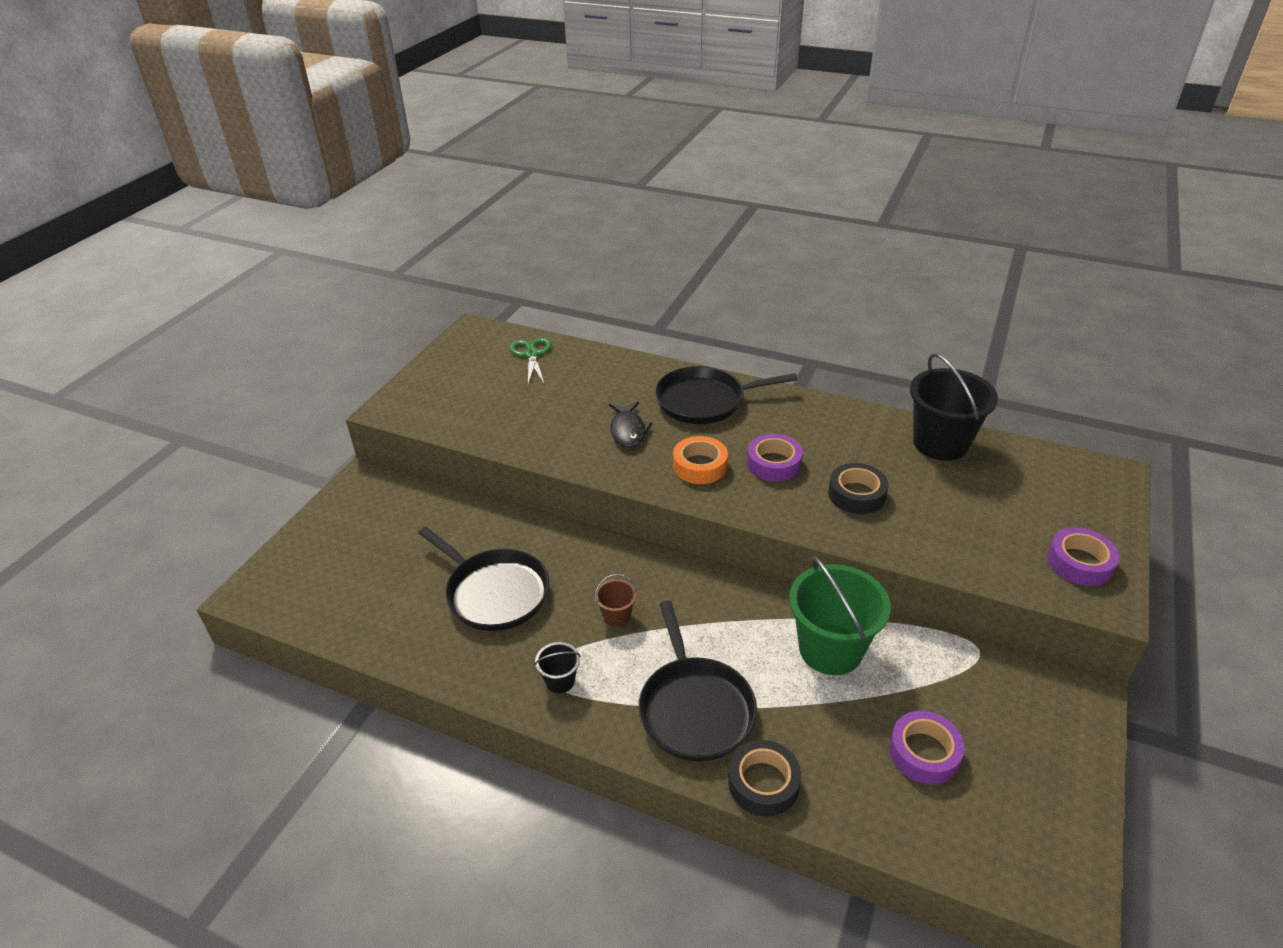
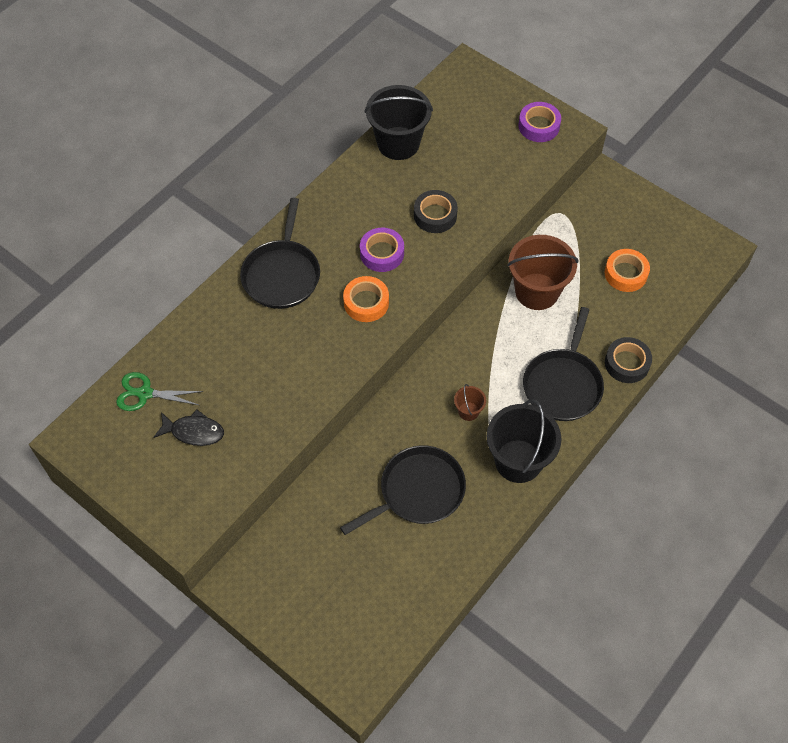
camera: 75 degrees left, 20 degrees up
(560, 681) = (518, 461): black bucket -> black bucket, size x2.21
(628, 431) = (300, 341): black fish -> black fish (194, 432)
(694, 708) = (563, 384): black pan -> black pan turned 105 degrees clockwise
(830, 649) = (537, 291): green bucket -> brown bucket
(924, 752) = (625, 274): purple tape -> orange tape

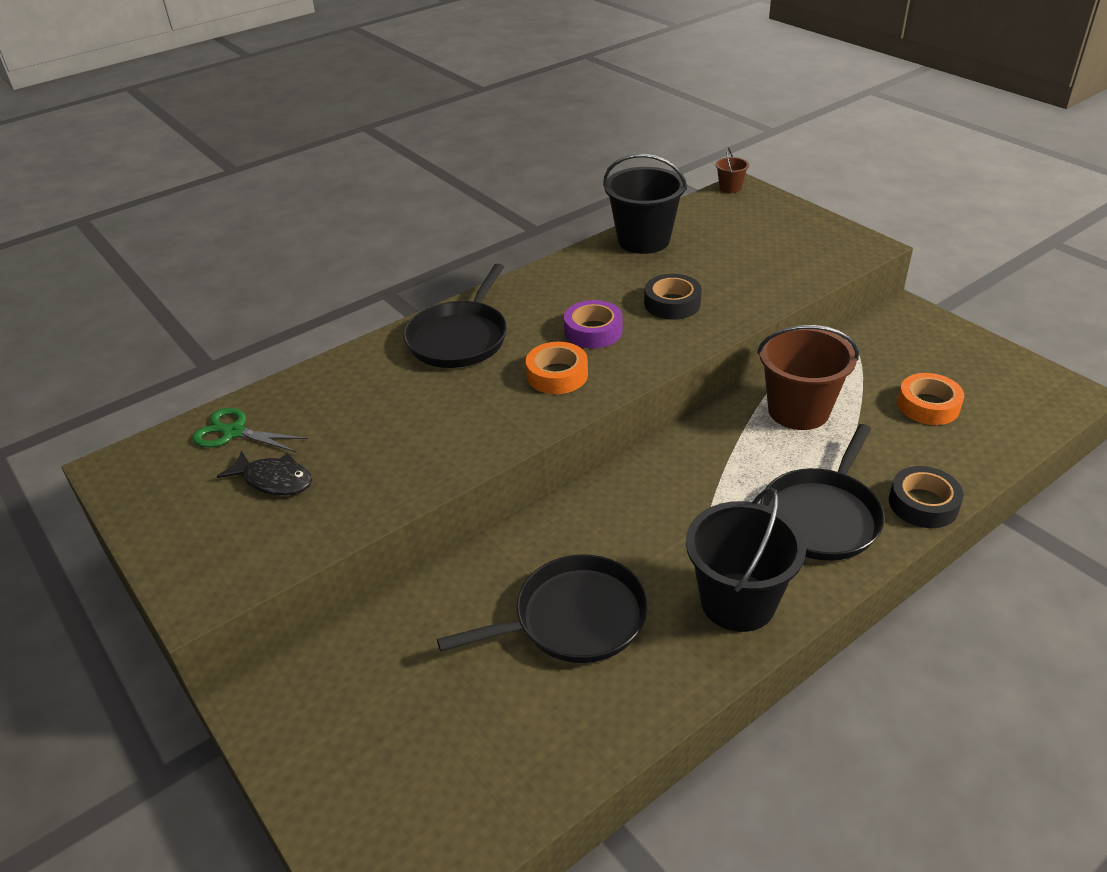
camera: 15 degrees right, 20 degrees down
(468, 411) = (674, 530): brown bucket -> brown bucket (730, 188)
(539, 126) = (823, 239): purple tape -> none

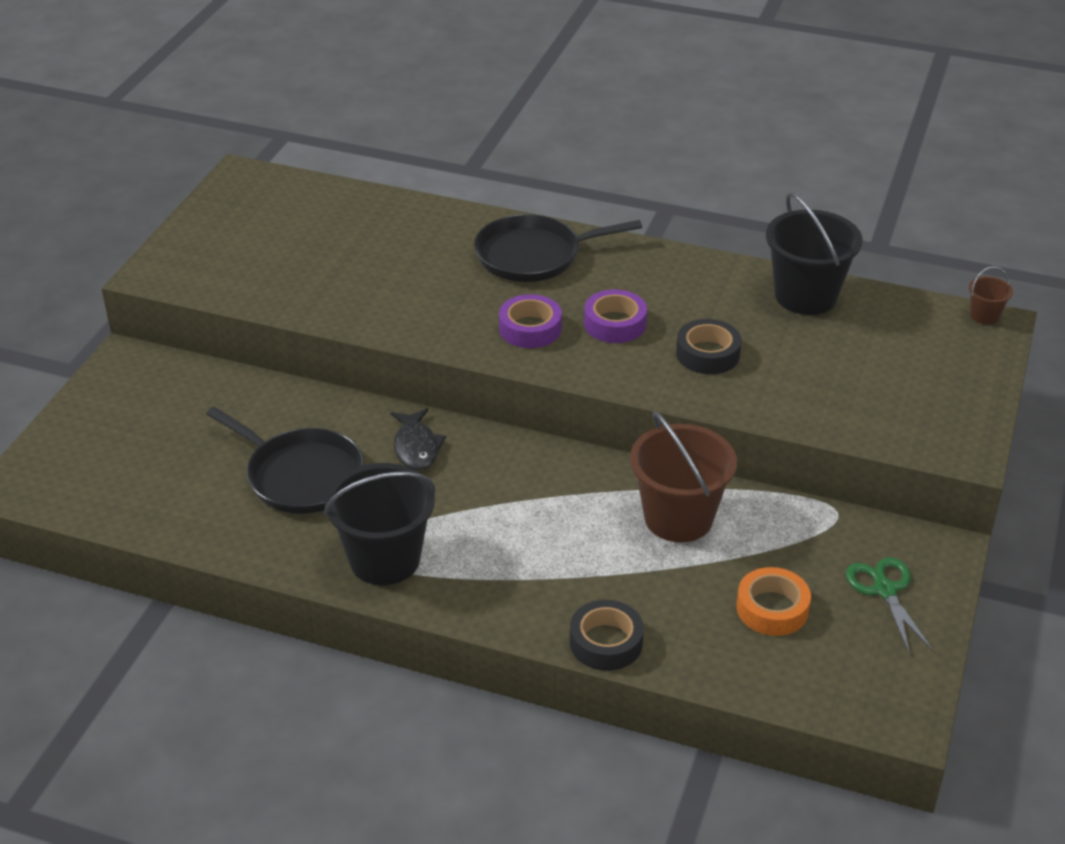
camera: 55 degrees right, 0 degrees up
(233, 432) = (319, 205): green scissors -> green scissors (884, 590)
(274, 480) = (284, 248): black fish -> black fish (416, 447)
(557, 375) = (530, 328): orange tape -> purple tape
(822, 516) = (532, 579): black pan -> none

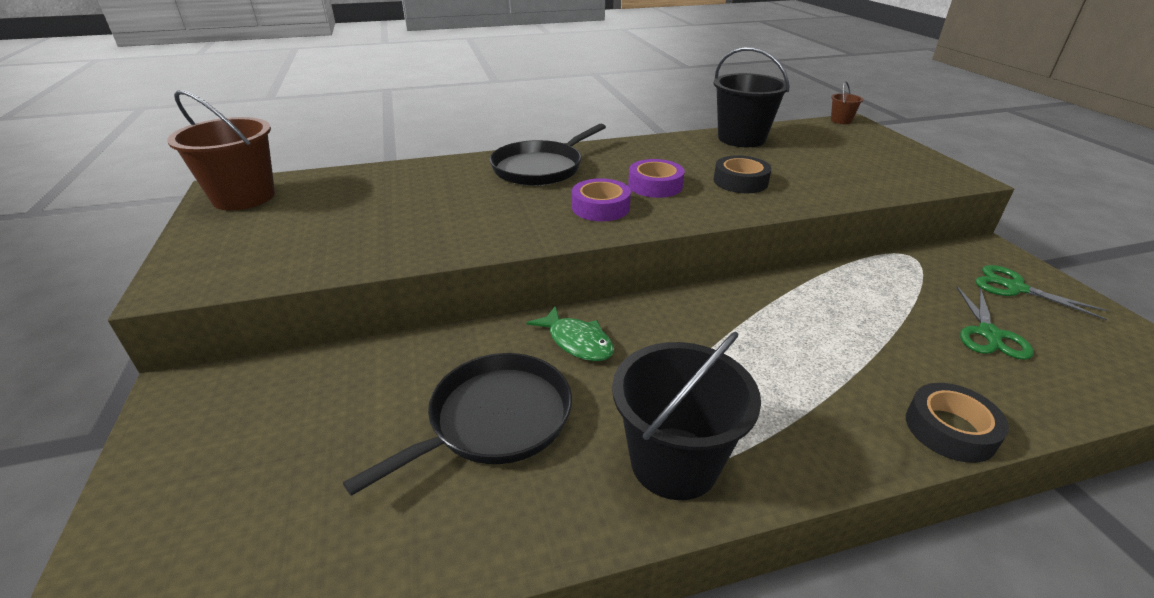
camera: 35 degrees left, 5 degrees down
(300, 475) = (494, 420): black pan -> black pan turned 45 degrees counterclockwise
(416, 447) = (577, 342): black fish -> green fish
(678, 518) = (835, 302): brown bucket -> brown bucket (244, 197)
(772, 608) = (989, 334): orange tape -> green scissors

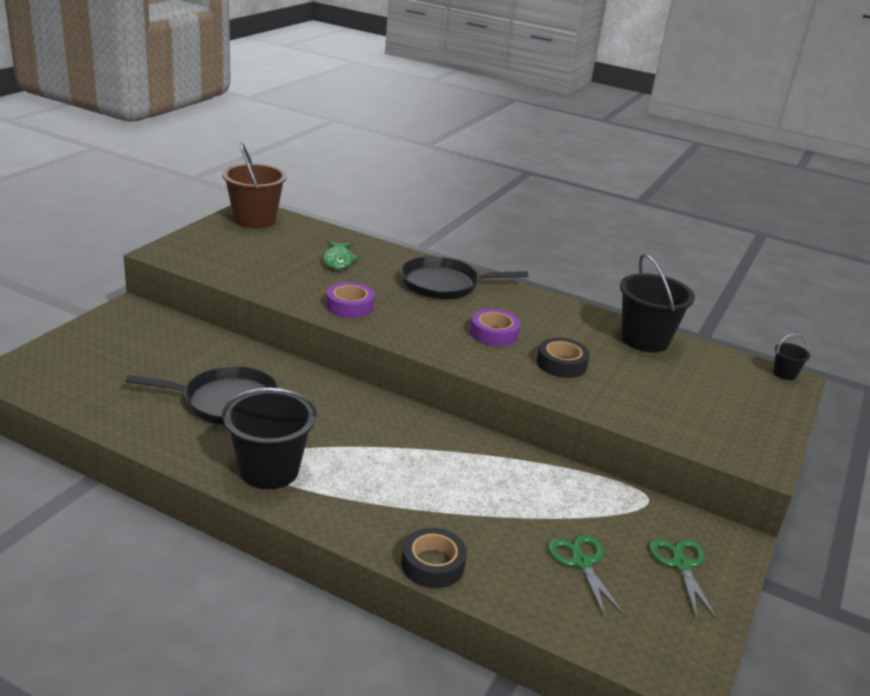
camera: 40 degrees right, 5 degrees down
(577, 342) = (322, 398): green fish -> green fish (338, 260)
(600, 207) = (428, 327): purple tape -> purple tape (349, 306)
(841, 120) = (784, 374): brown bucket -> black bucket
(989, 334) = (581, 562): green scissors -> green scissors turned 105 degrees clockwise

